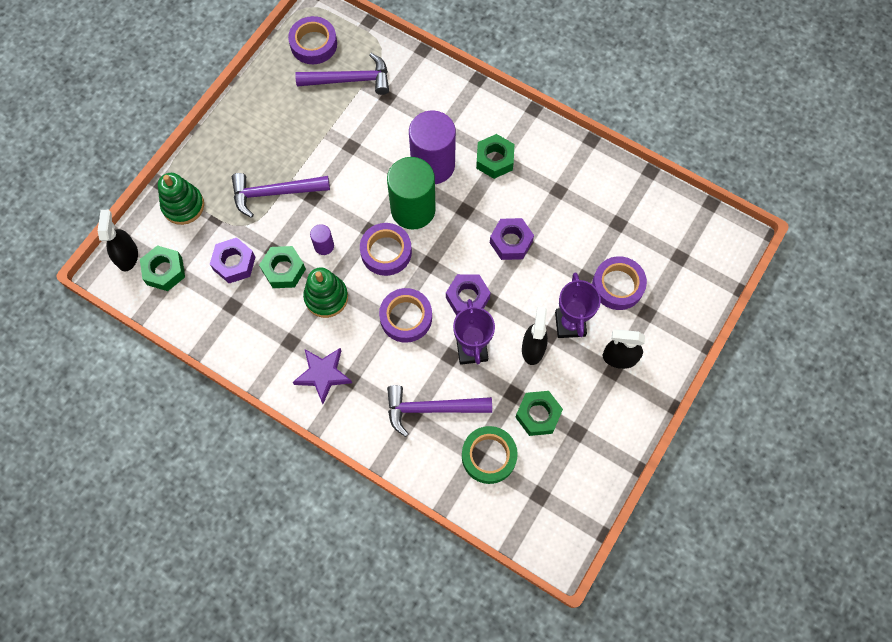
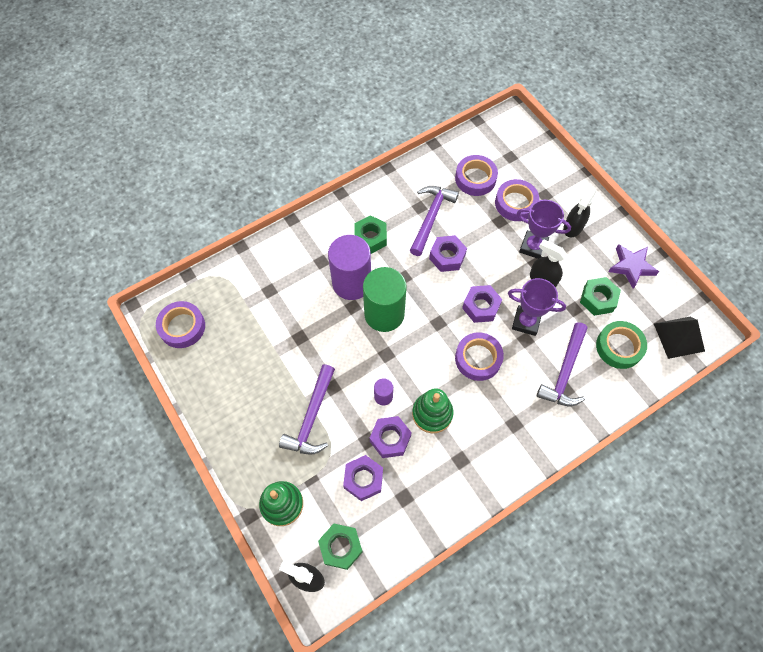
camera: 65 degrees left, 5 degrees down
(284, 270) = (390, 439): green nut -> purple nut
(323, 375) = (502, 444): purple star -> purple star (631, 267)
(349, 80) = (235, 313): purple hammer -> purple hammer (431, 218)
(386, 252) = (412, 350): purple tape -> purple tape (475, 178)
(533, 518) = (679, 337): none -> black pyramid

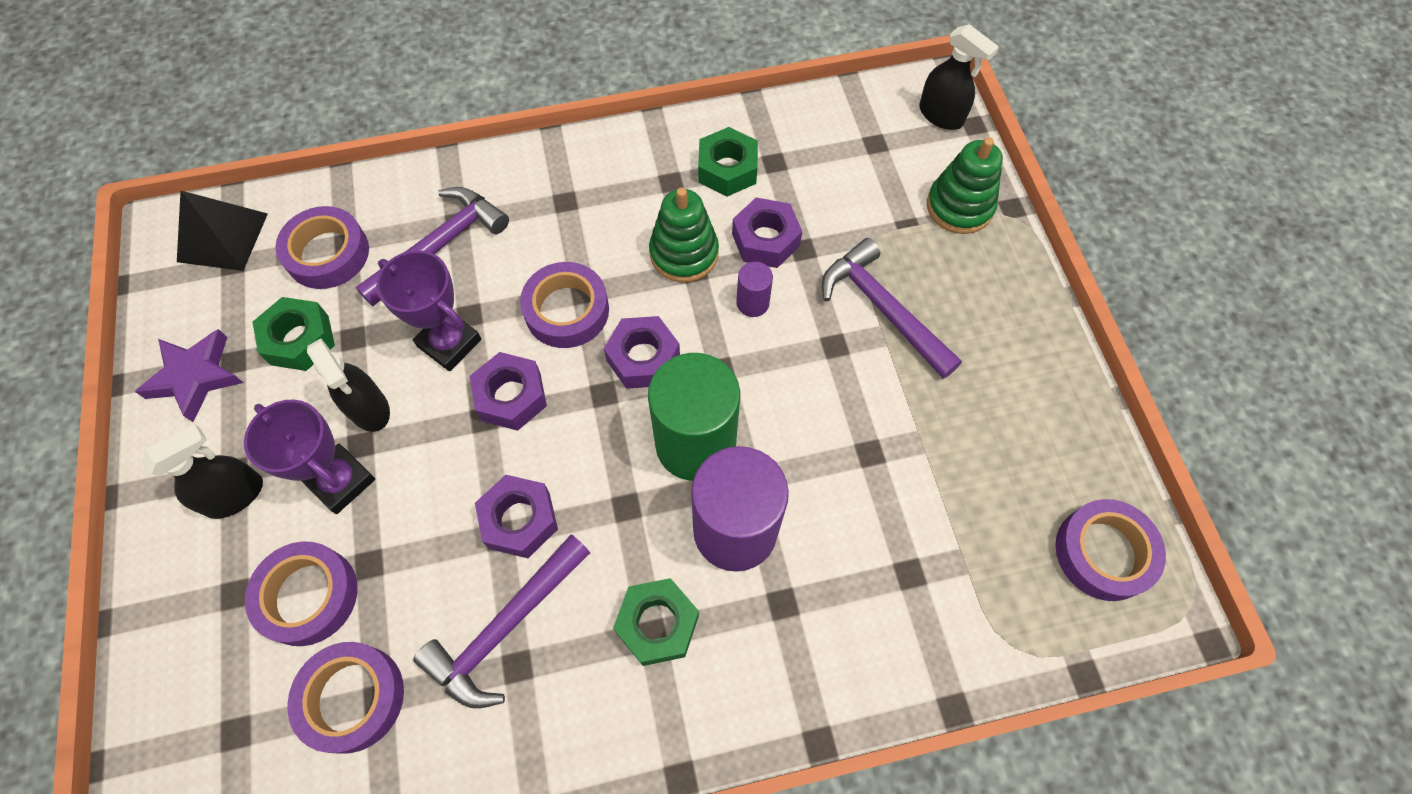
camera: 160 degrees left, 0 degrees up
(311, 417) = (883, 309): purple hammer -> purple hammer turned 75 degrees counterclockwise
(340, 547) = (885, 134): green nut -> green nut (727, 169)
(363, 479) = (826, 200): purple nut -> purple nut (643, 358)
(619, 347) = (327, 253): green tape -> purple tape

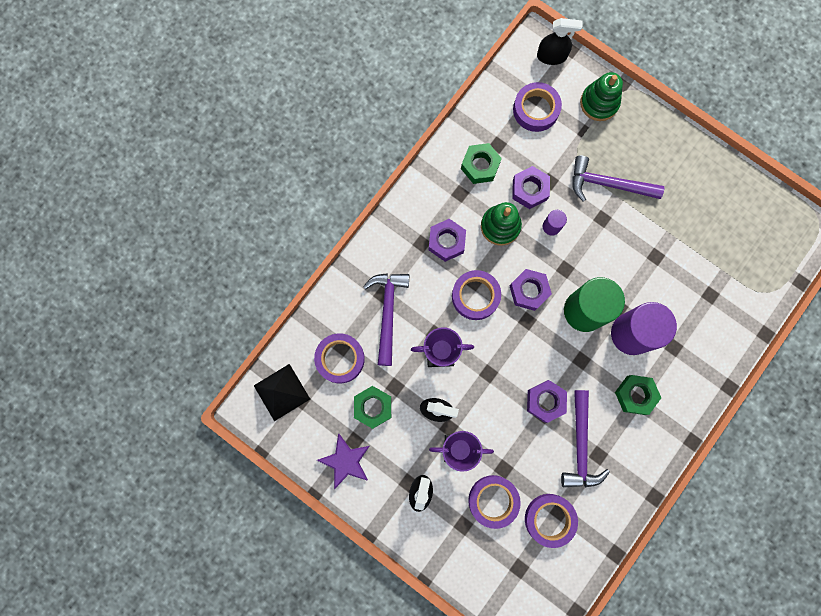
camera: 40 degrees left, 15 degrees up
(511, 396) = (490, 354): purple nut -> purple nut (446, 242)
(1103, 553) = (773, 226): purple tape -> purple tape (536, 109)

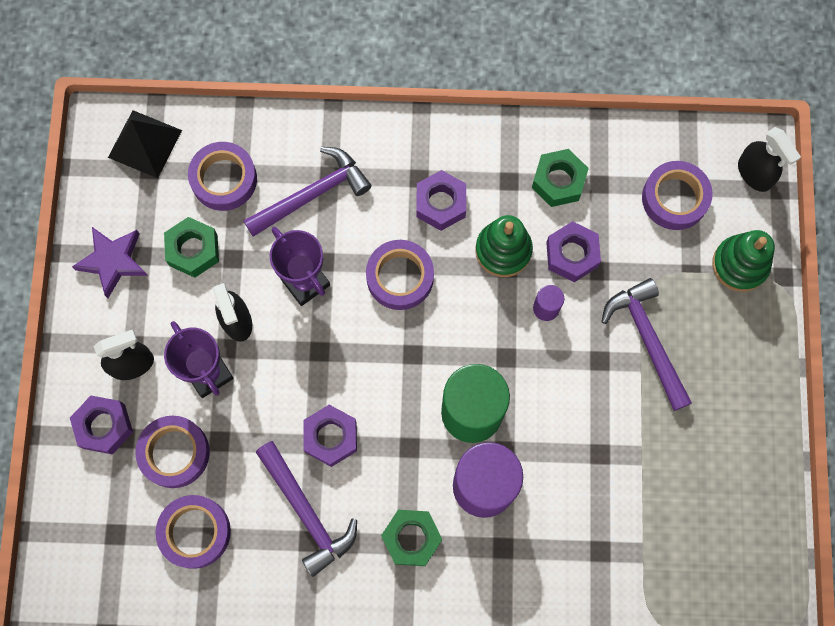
camera: 55 degrees right, 5 degrees down
(529, 291) = (449, 333): purple nut -> purple nut (104, 426)
(580, 445) = (306, 512): purple hammer -> purple hammer turned 90 degrees counterclockwise

